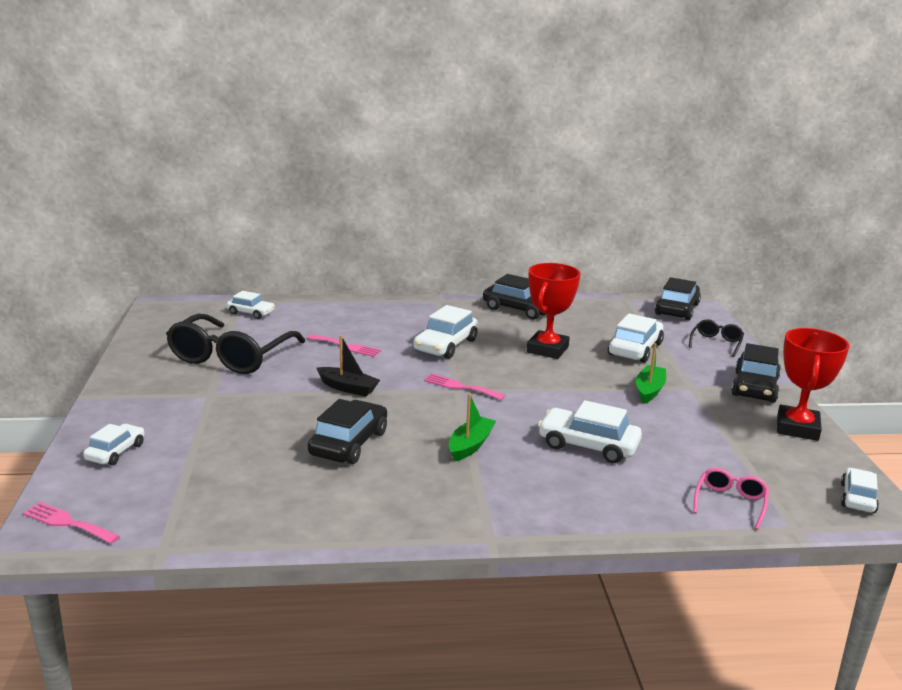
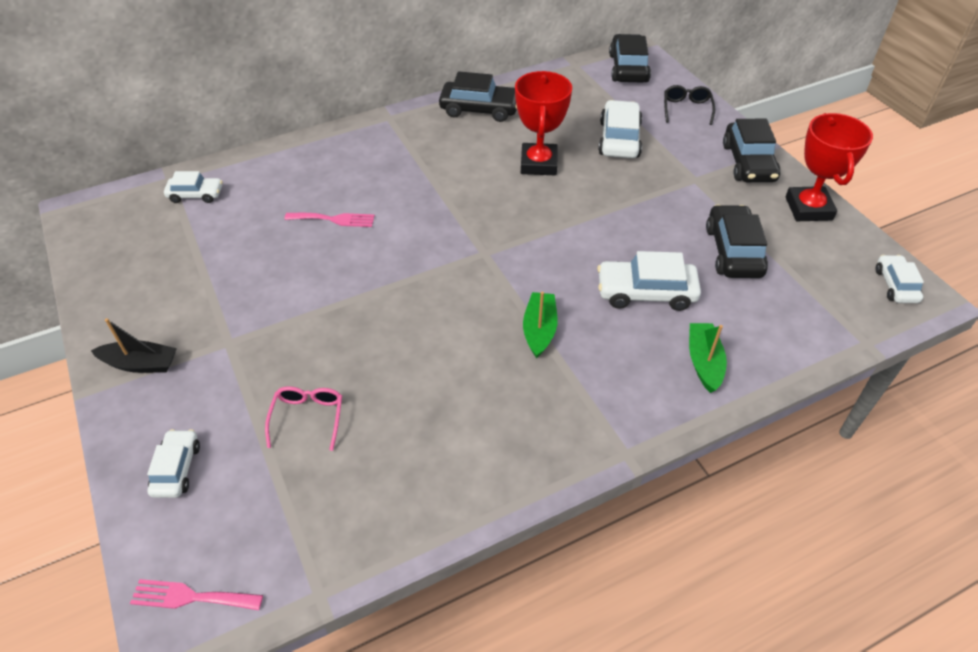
camera: 20 degrees left, 25 degrees up
(231, 356) = (216, 273): black glasses -> none
(348, 388) = (372, 284): black boat -> black boat (140, 364)
(349, 443) = (420, 368): black car -> black car (733, 251)
(446, 345) = (436, 187): white car -> none
(460, 387) = (484, 246): pink fork -> none
(649, 390) = (661, 196): green boat -> green boat (704, 362)
(730, 503) = (801, 328): pink glasses -> pink glasses (307, 418)

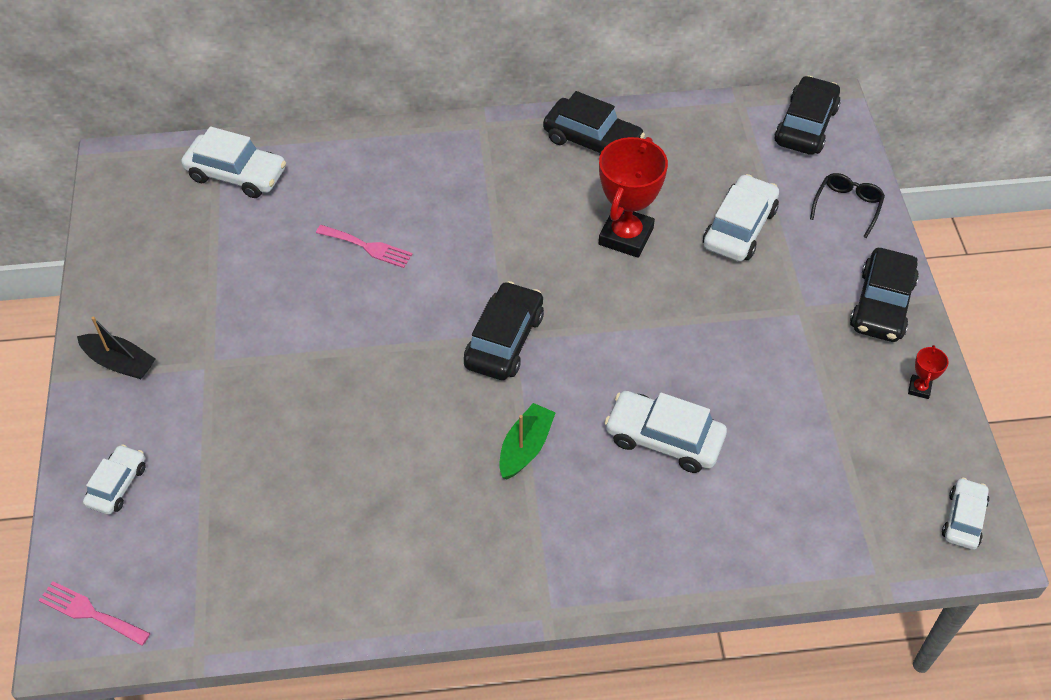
camera: 20 degrees right, 5 degrees up
(196, 195) = (236, 174): white car -> white car, size x1.62
(307, 418) = (254, 472): pink glasses -> none
(704, 362) = (683, 541): green boat -> none
(733, 251) = (793, 418): black car -> black car (504, 340)
(808, 208) = (919, 388): red trophy -> red trophy, size x0.43

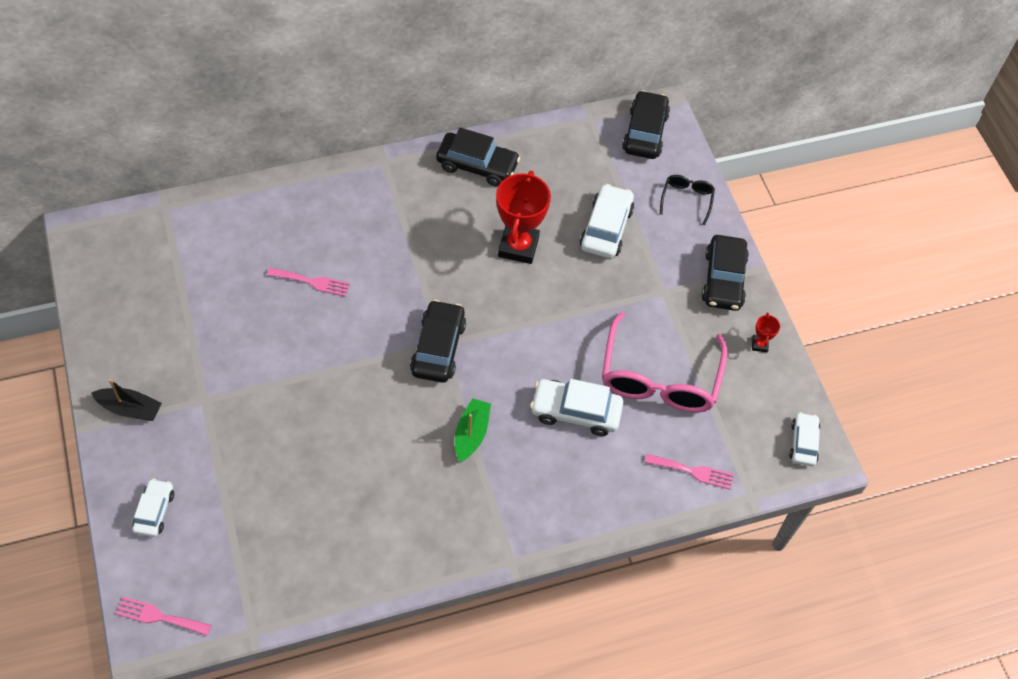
camera: 15 degrees left, 5 degrees up
(236, 174) = (188, 230): white car -> none
(780, 411) = (659, 377): none -> pink glasses
(807, 534) = (693, 471): none -> pink fork

